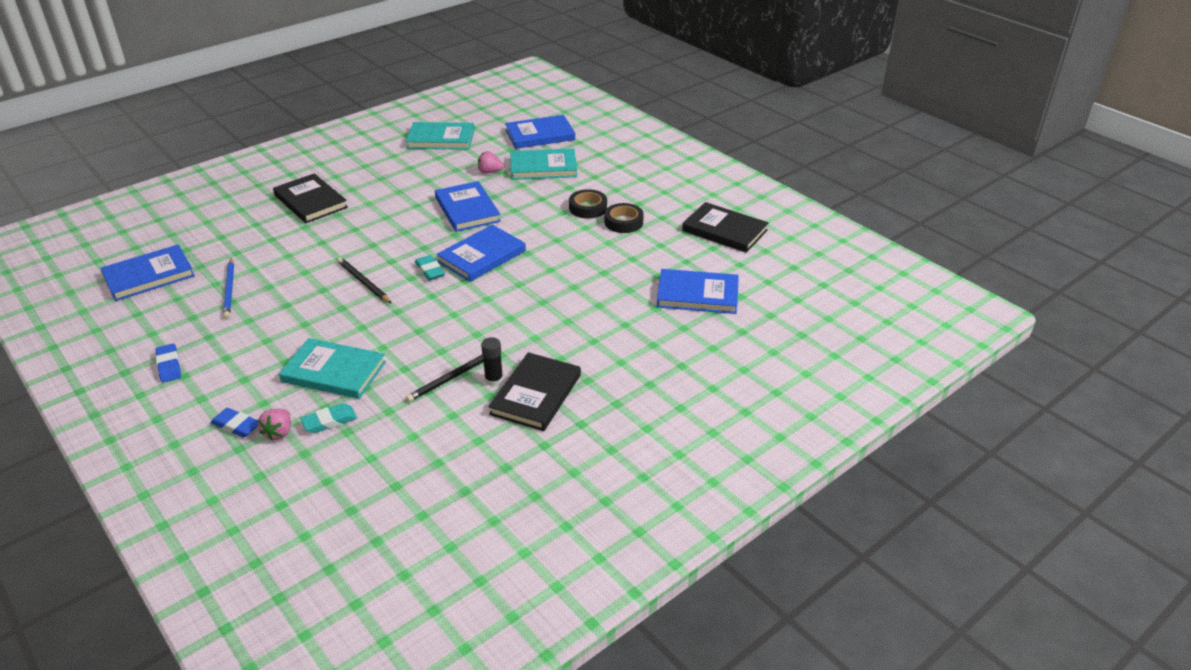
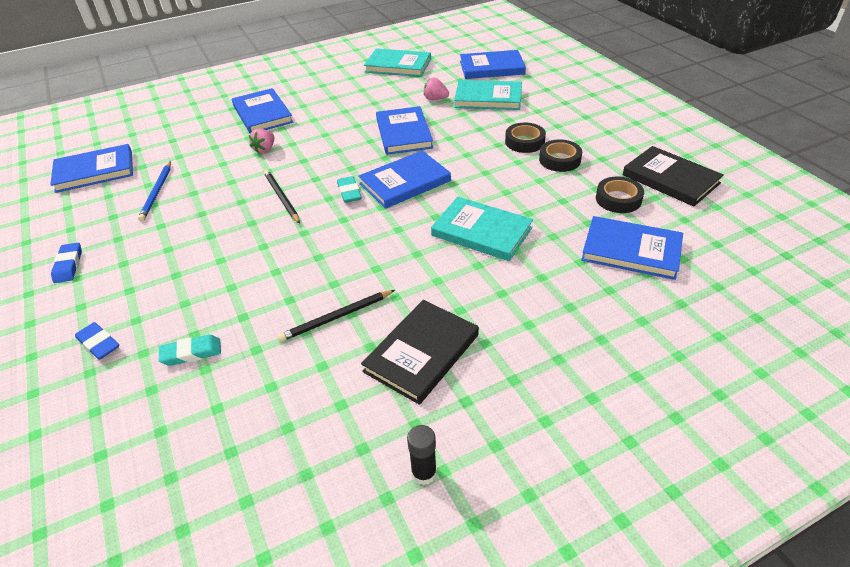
camera: 15 degrees right, 5 degrees up
(279, 433) = (136, 359): pink strawberry -> pink strawberry (265, 149)
(310, 201) = (262, 114): black book -> blue book
(334, 372) = (217, 294): turquoise book -> turquoise book (481, 232)
(494, 380) = (379, 327): black glue stick -> black glue stick (424, 473)
(681, 252) = (618, 199): none -> black tape

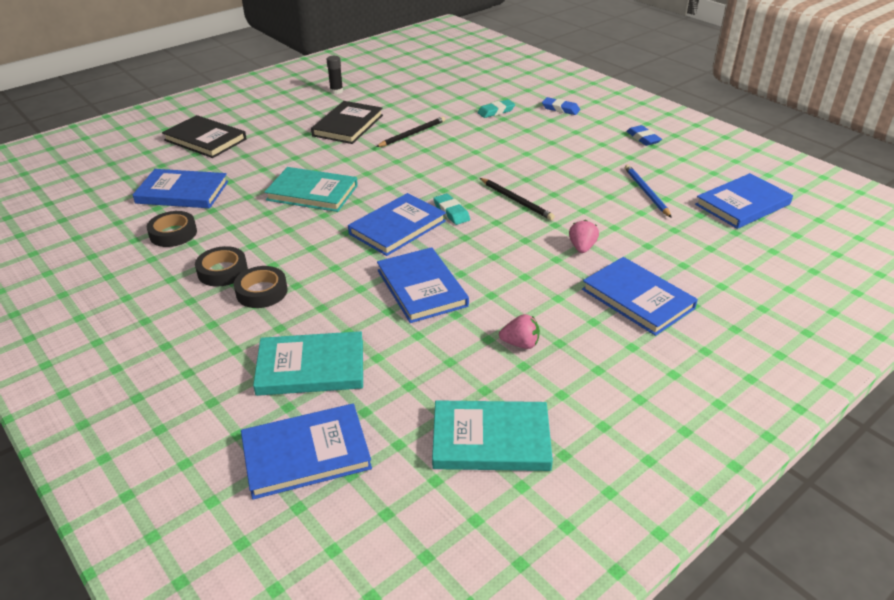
camera: 165 degrees right, 5 degrees down
(435, 99) = (395, 356): pink strawberry -> pink strawberry (520, 344)
(670, 179) = (104, 261): black book -> black book (205, 140)

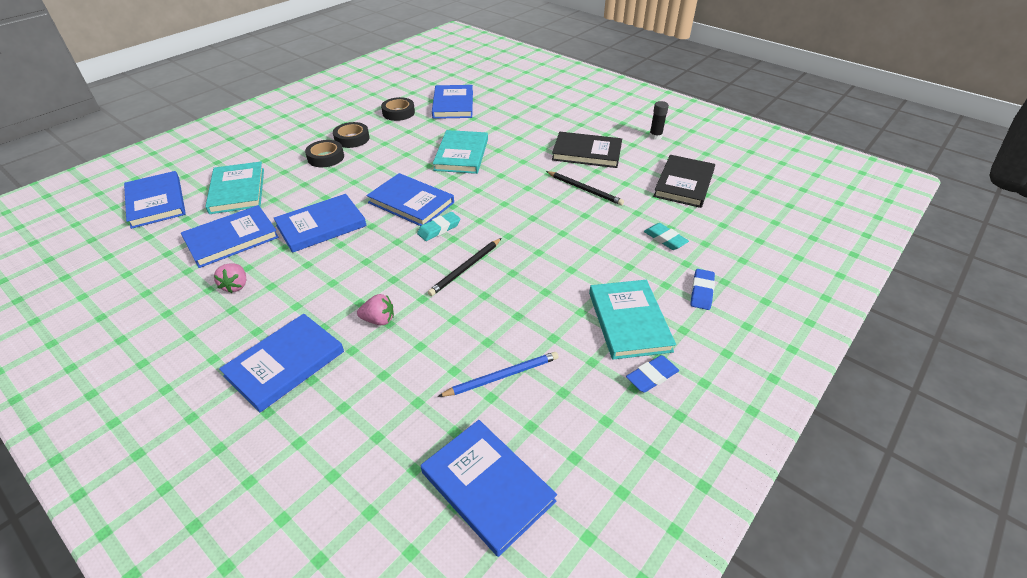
camera: 80 degrees right, 5 degrees up
(205, 140) = (534, 96): black book -> black book (684, 184)
(427, 359) = (231, 239): none -> blue book
(491, 440) = (133, 278): turquoise book -> turquoise book (629, 321)

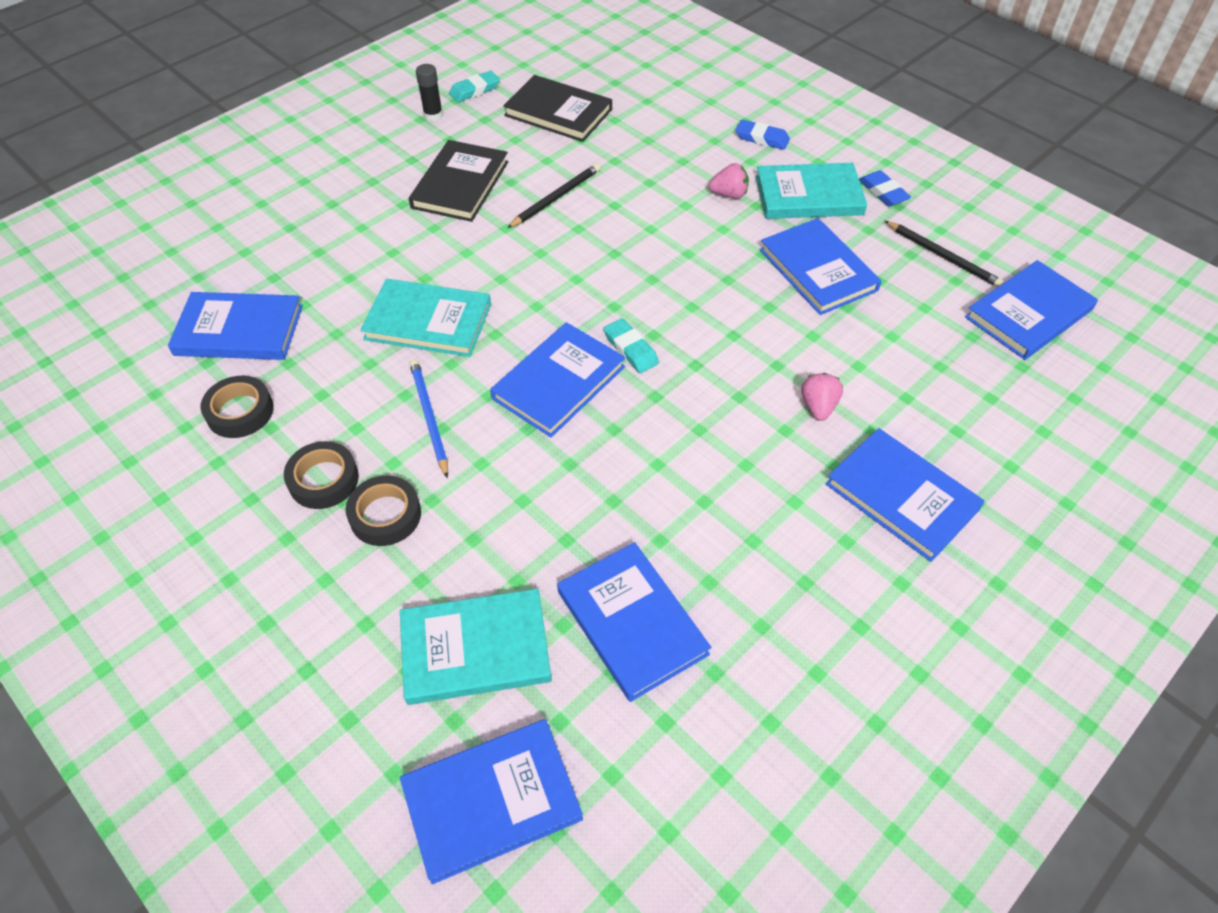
camera: 85 degrees left, 10 degrees up
(236, 286) = (753, 588): pink strawberry -> pink strawberry (729, 194)
(321, 226) = (607, 494): blue book -> blue book (818, 270)
(465, 268) = (719, 322): black pencil -> black pencil (943, 256)
(502, 376) = (896, 297): blue pencil -> blue pencil (429, 417)
(665, 239) = (670, 147): turquoise eraser -> turquoise eraser (474, 90)

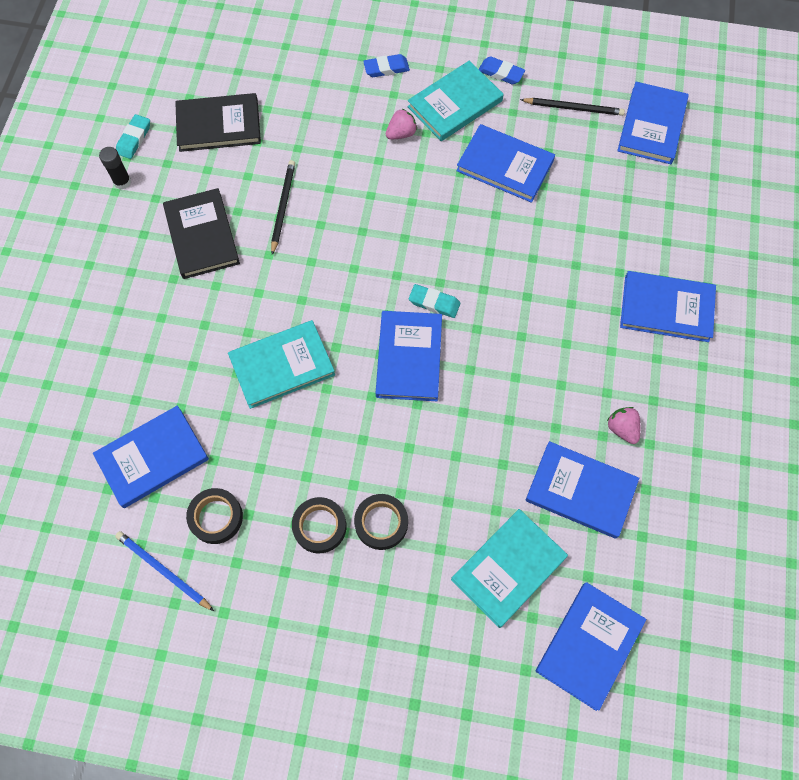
camera: 35 degrees left, 15 degrees up
(429, 417) = (347, 437): blue pencil -> blue pencil (163, 570)
(818, 406) = (578, 274): pink strawberry -> pink strawberry (622, 429)

